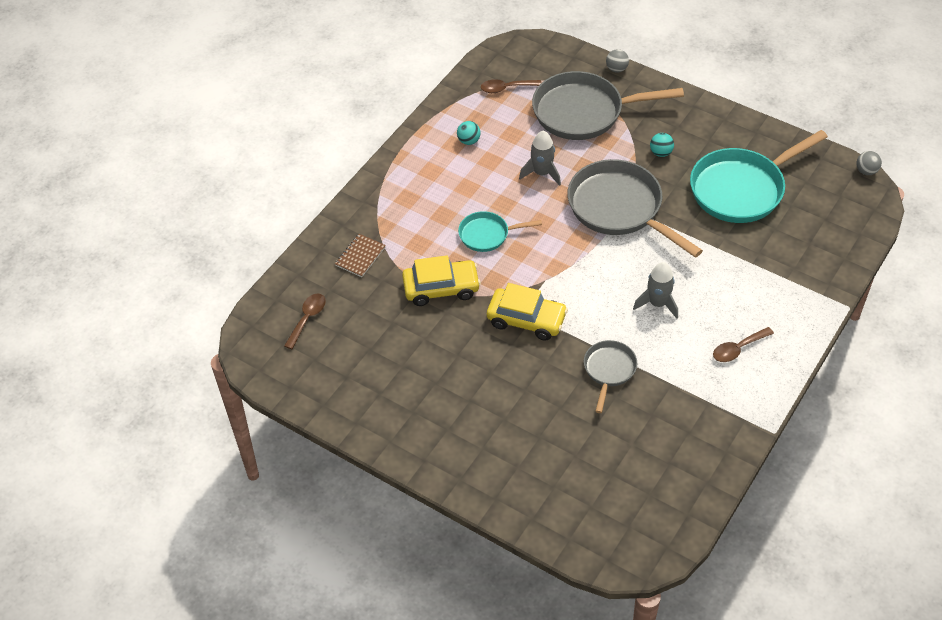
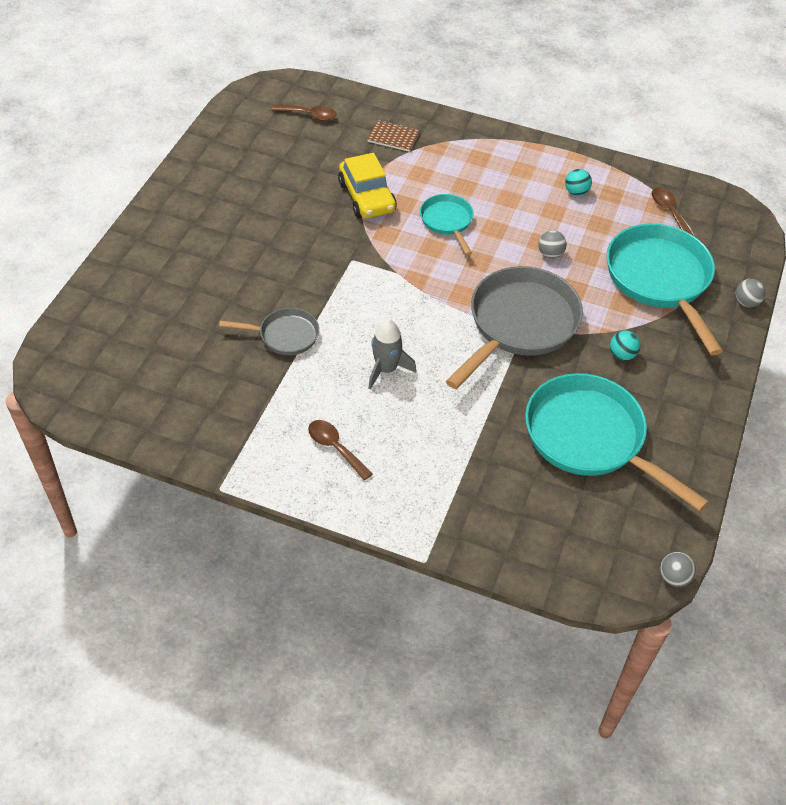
camera: 75 degrees right, 0 degrees up
(526, 320) = (340, 264): yellow car -> none
(542, 173) = (550, 254): grey rocket -> grey ball
(584, 112) = (660, 280): grey pan -> turquoise pan

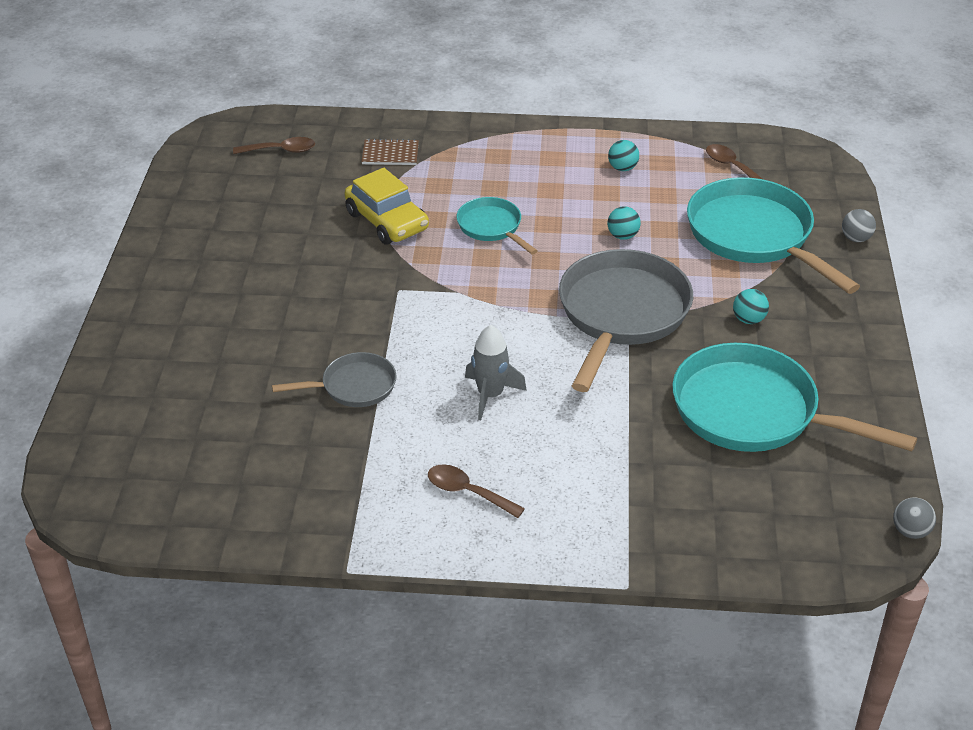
camera: 15 degrees left, 10 degrees down
(550, 254) = (622, 236): grey ball -> turquoise ball

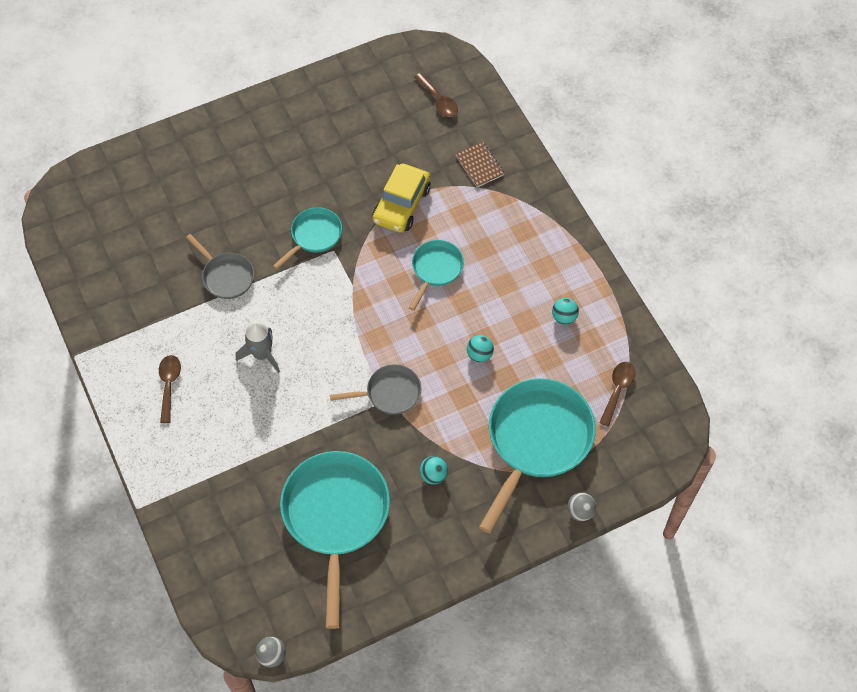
camera: 60 degrees right, 20 degrees up
(365, 297) = (314, 236): none -> turquoise pan
(621, 314) = (389, 393): grey pan -> grey pan, size x0.52

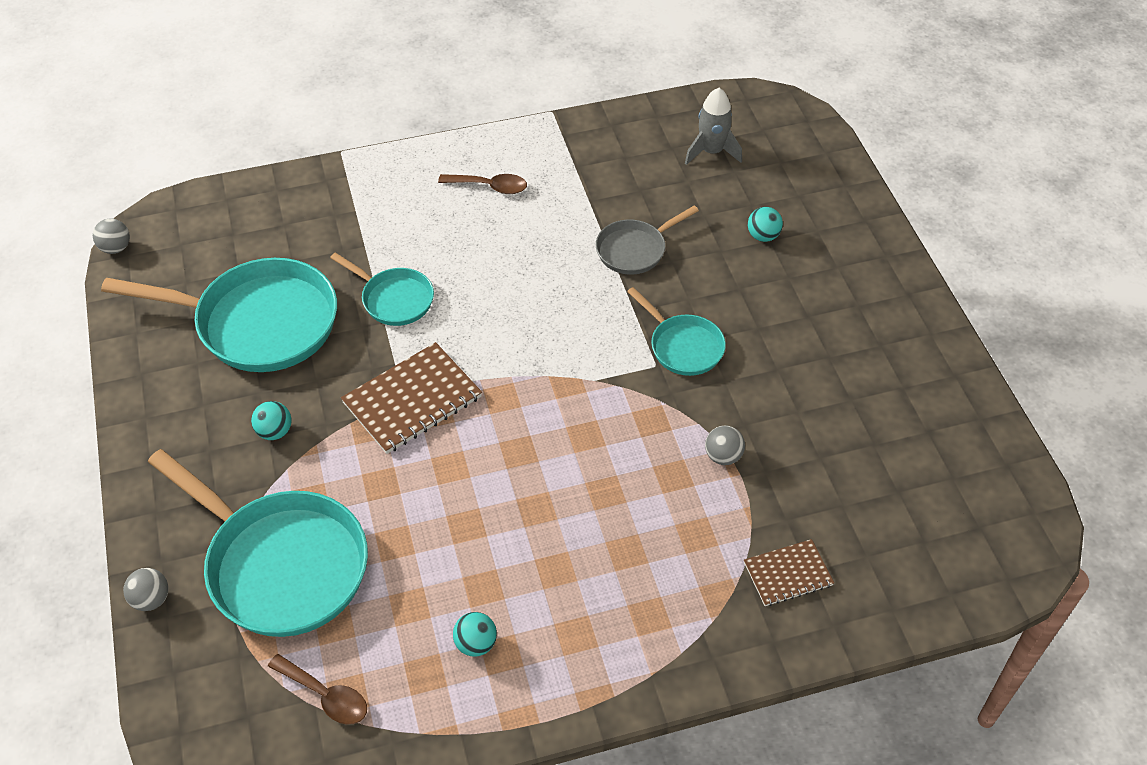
camera: 100 degrees right, 10 degrees down
(262, 354) = (508, 274): grey rocket -> grey rocket (711, 152)
(389, 393) = (412, 400): grey pan -> brown notebook
(401, 205) = (723, 456): yellow car -> grey ball
(436, 269) = (599, 483): turquoise pan -> turquoise pan (394, 299)
(438, 100) = (925, 536): brown spoon -> none
(479, 354) = (441, 516): turquoise ball -> turquoise ball (763, 236)

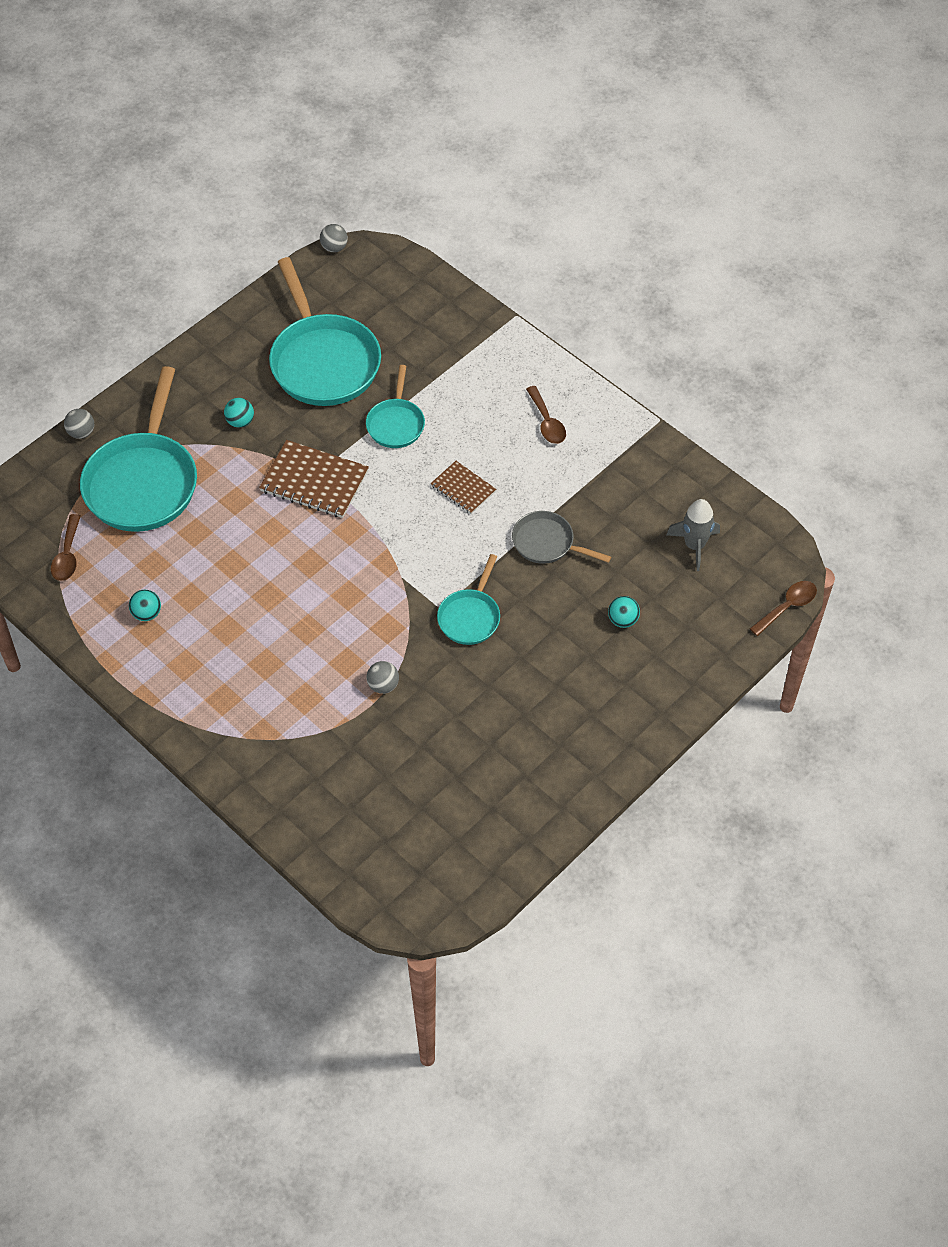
camera: 60 degrees right, 5 degrees up
(788, 574) = (305, 766): brown notebook -> brown notebook (463, 488)
(820, 124) = (787, 607): none -> brown spoon

